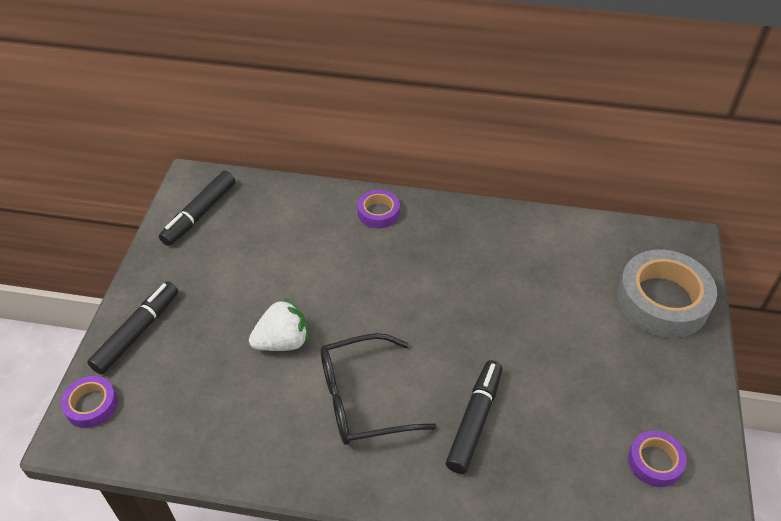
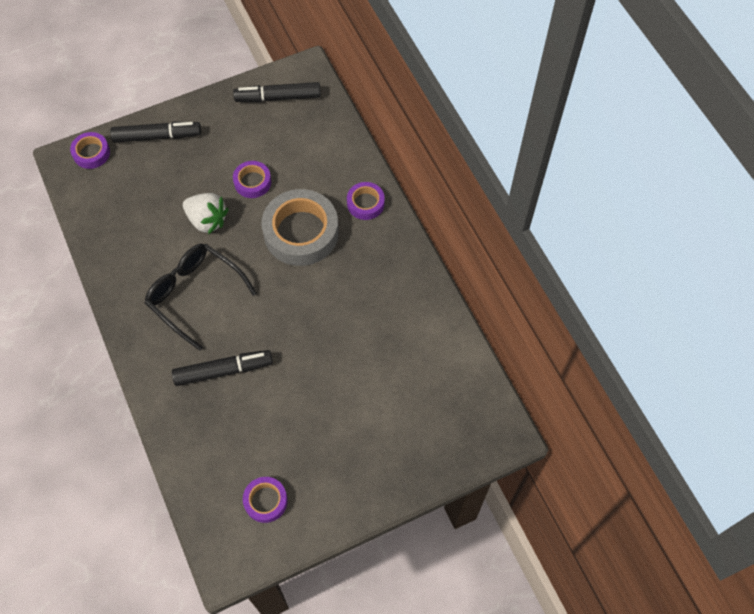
camera: 55 degrees right, 15 degrees up
(274, 282) = (252, 182): none -> purple tape
(662, 300) = (423, 443): grey tape -> grey tape (301, 232)

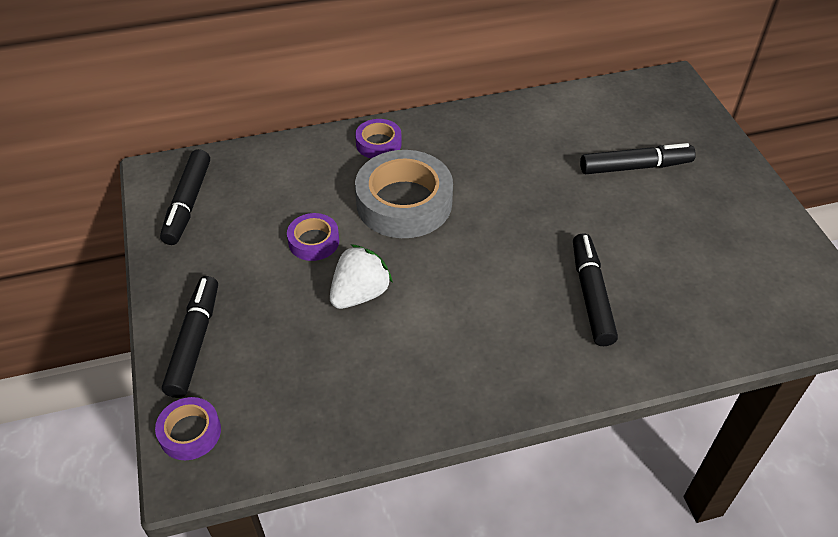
camera: 80 degrees left, 15 degrees down
(195, 295) = (476, 316): black glasses -> none
(265, 501) = (763, 270): purple tape -> none
(373, 400) = (635, 167): none -> black marker

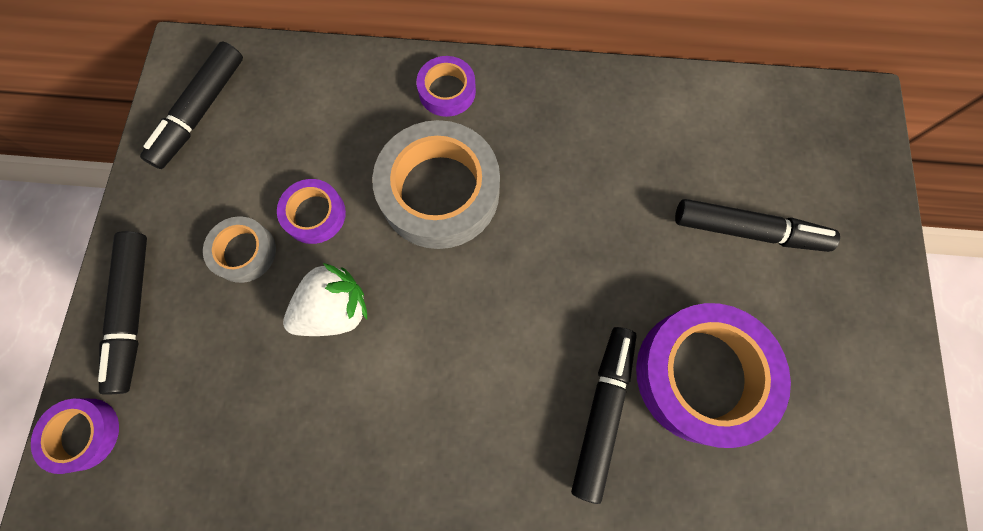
camera: 20 degrees right, 25 degrees up
(194, 342) = (134, 312): black marker -> black marker turned 150 degrees clockwise
(268, 279) = (244, 252): none -> grey tape
(648, 254) = (702, 374): none -> purple tape

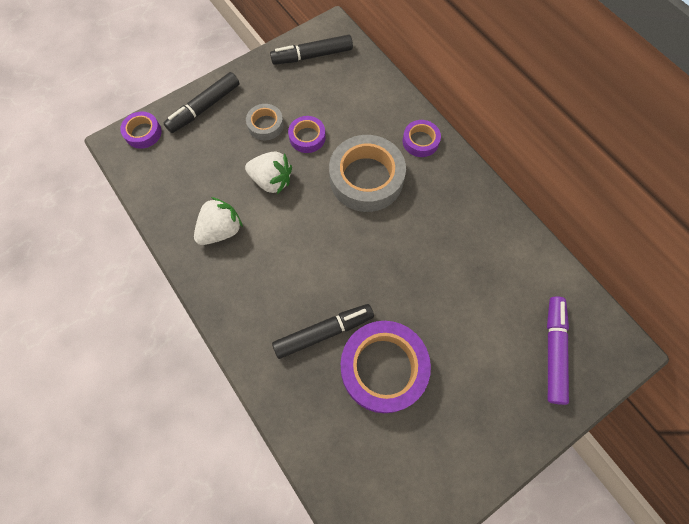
camera: 50 degrees right, 5 degrees down
(347, 436) = (221, 230): none -> white strawberry
(747, 230) = (484, 337): black marker -> none
(814, 173) = (553, 351): none -> purple marker

